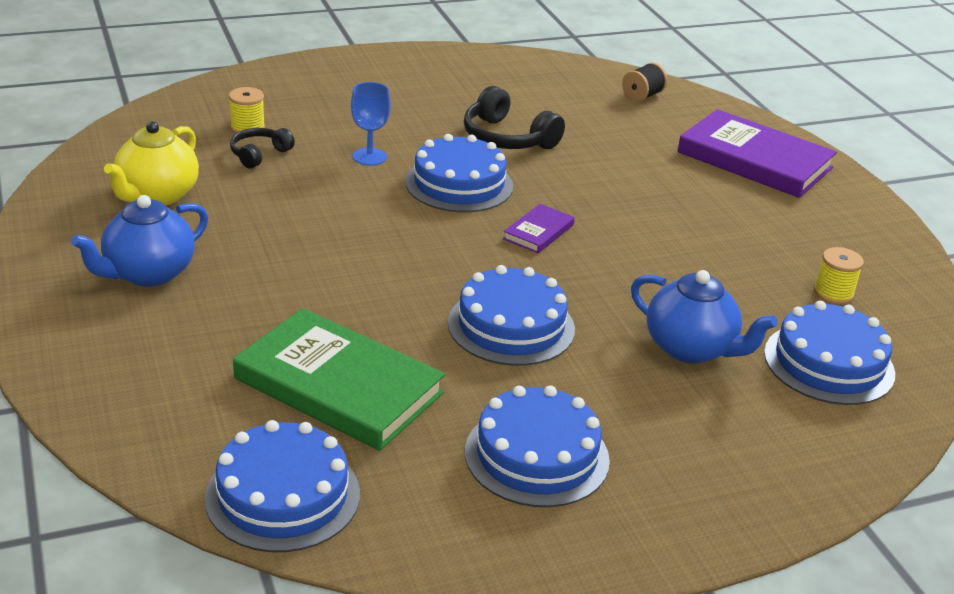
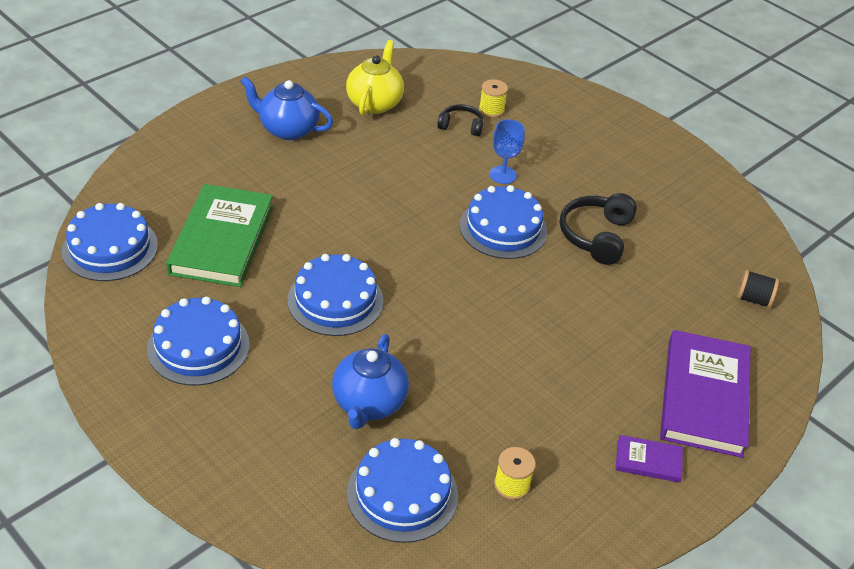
camera: 65 degrees right, 10 degrees up
(157, 196) = (374, 103): yellow teapot -> yellow teapot turned 105 degrees clockwise
(538, 232) = (469, 286): purple book -> purple book (648, 461)

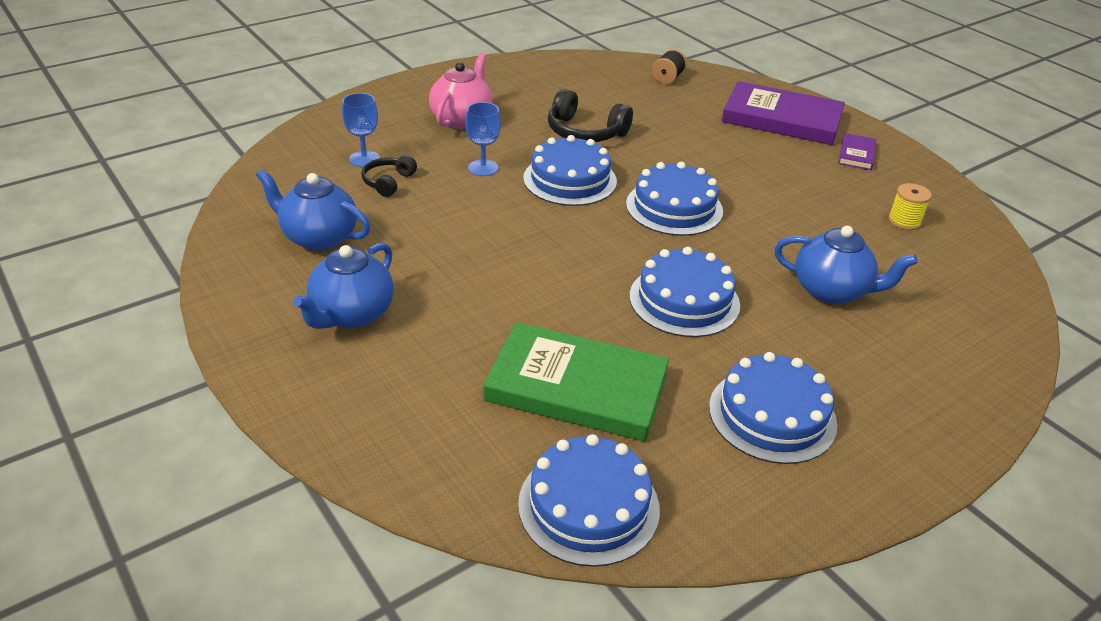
camera: 80 degrees left, 5 degrees down
(374, 103) = (319, 237): yellow teapot -> blue teapot
(402, 494) = (936, 281): blue cake -> blue cake (674, 207)
(491, 110) = (364, 159): yellow spool -> blue goblet
(583, 156) = (462, 119): none -> pink teapot

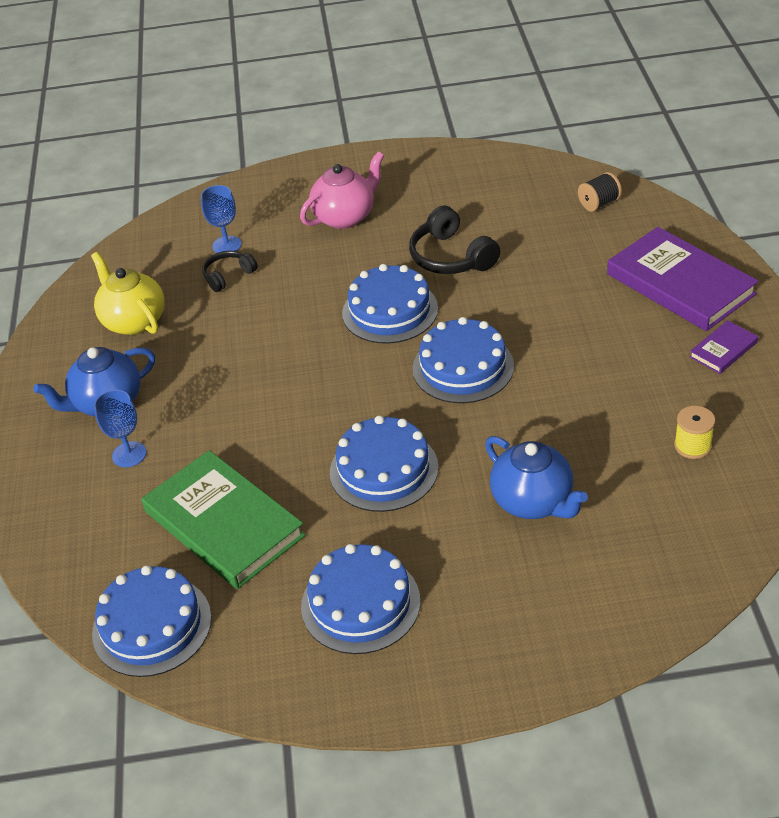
camera: 35 degrees right, 5 degrees up
(319, 237) = (133, 321): blue teapot -> yellow teapot
(483, 168) = (321, 279): blue goblet -> blue goblet (129, 454)

